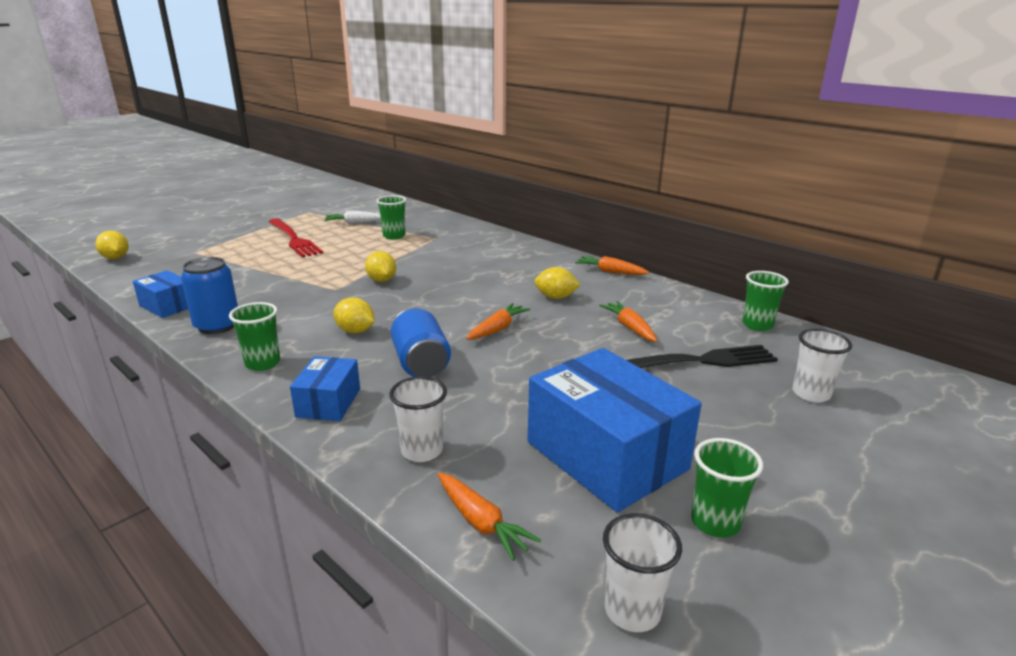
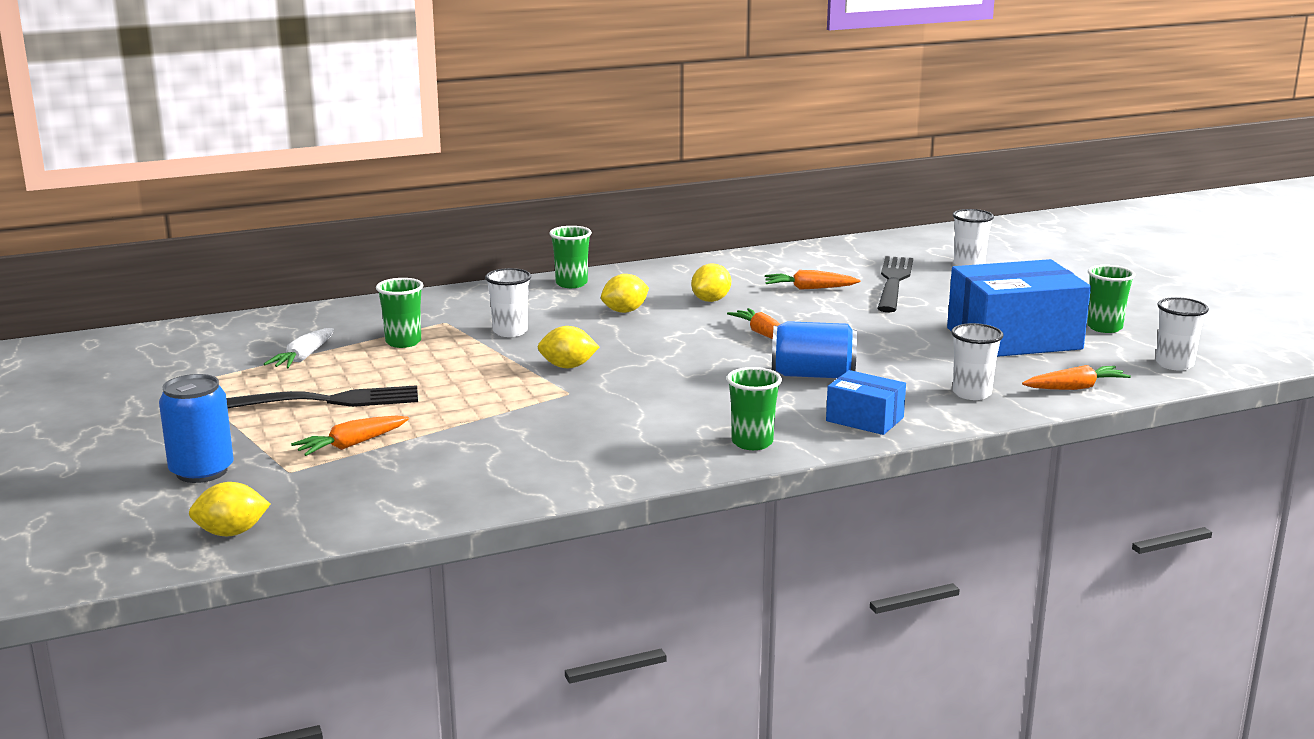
camera: 65 degrees left, 5 degrees down
(168, 306) = (515, 491): blue box -> none
(217, 326) = (620, 462): blue can -> blue can (202, 471)
(294, 239) = (326, 401): red fork -> black fork
(355, 331) = (709, 394): yellow lemon -> yellow lemon (625, 311)
(433, 255) = (510, 331): none -> white cup
(610, 272) = (668, 267): orange carrot -> orange carrot (351, 445)
(757, 325) = (845, 249): green cup -> green cup (571, 284)

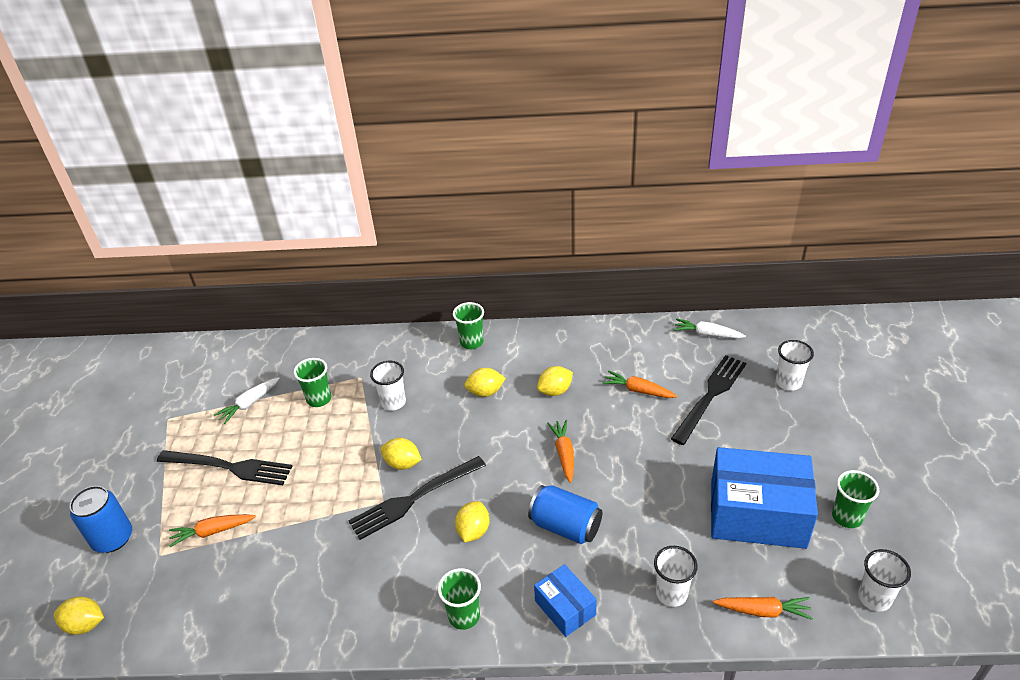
camera: 25 degrees right, 20 degrees up
(607, 386) = (413, 499): none -> black fork
(706, 393) = (473, 531): none -> yellow lemon
(851, 248) = (707, 334): none -> white carrot

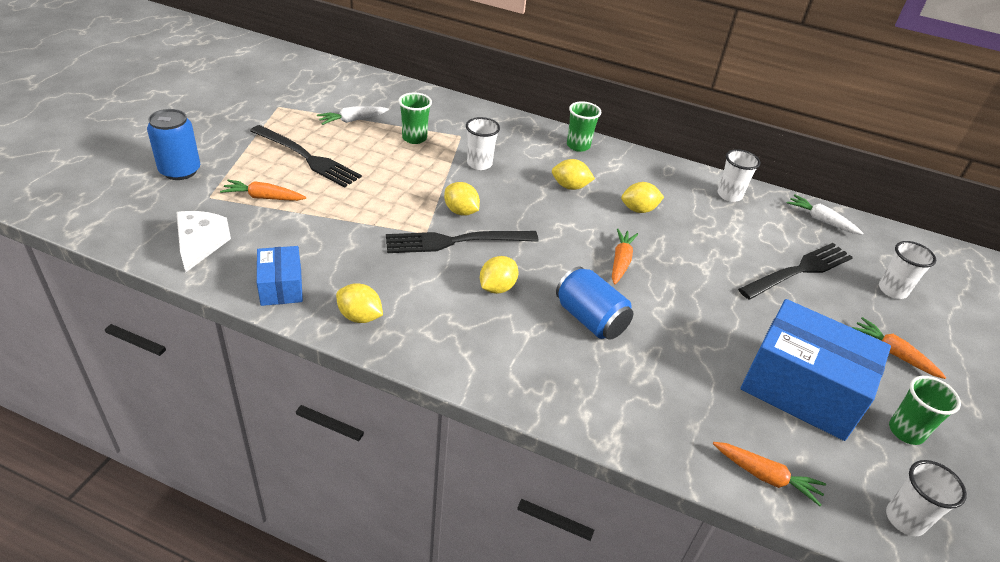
camera: 15 degrees right, 0 degrees up
(85, 624) = (117, 221): yellow lemon -> yellow lemon (360, 317)
(182, 614) = (200, 246): none -> white cheese
(464, 616) = (449, 351): green cup -> none
(565, 608) = (552, 385): blue box -> blue box (281, 286)
(638, 390) = (724, 239): orange carrot -> orange carrot (893, 353)
(671, 593) = (671, 419): white cup -> white cup (729, 195)

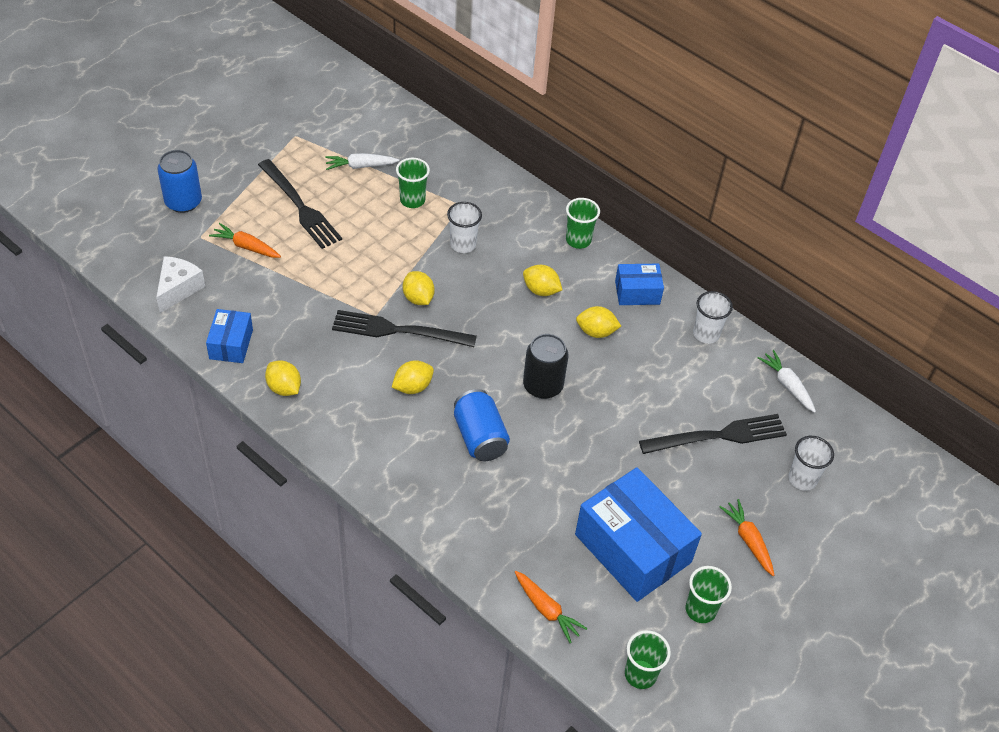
camera: 20 degrees right, 10 degrees up
(620, 261) = (543, 385): orange carrot -> black can
(652, 175) = (637, 292): none -> blue box
(905, 519) = (640, 674): white cup -> green cup

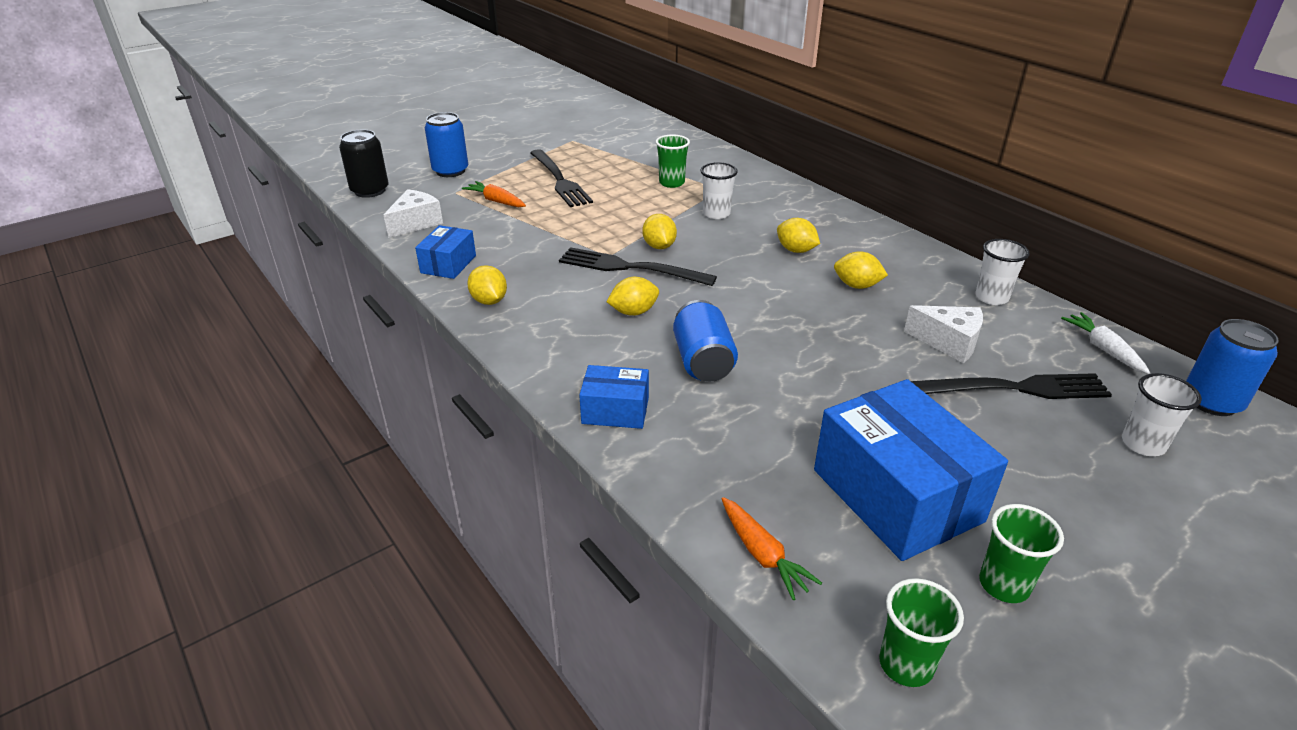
camera: 15 degrees right, 15 degrees down
(360, 166) = (627, 160): white carrot -> none
(543, 385) = (788, 324): black can -> black can (370, 191)
(578, 240) = (841, 218): green cup -> none
(637, 292) = (907, 259): blue box -> blue box (615, 410)
(670, 392) = (948, 342): none -> white cheese
(748, 540) = (1071, 505): orange carrot -> none
(856, 431) = (1211, 401): none -> blue can

